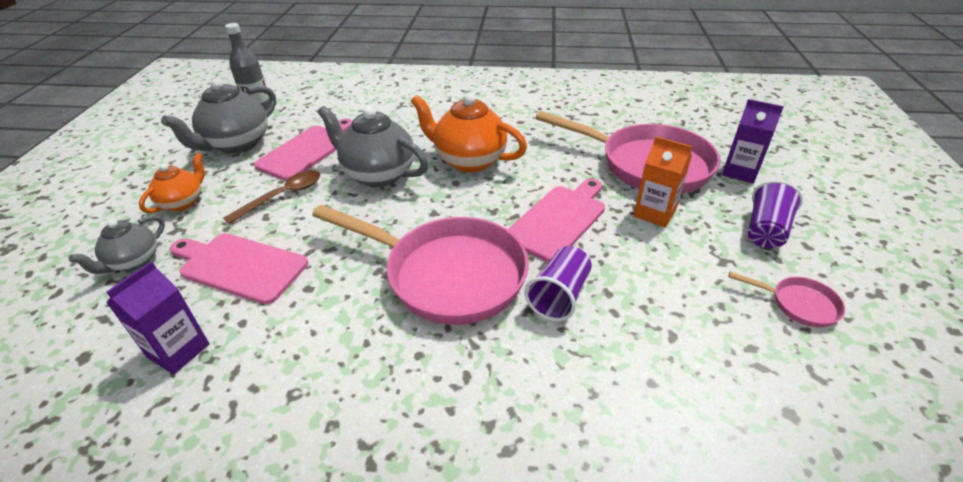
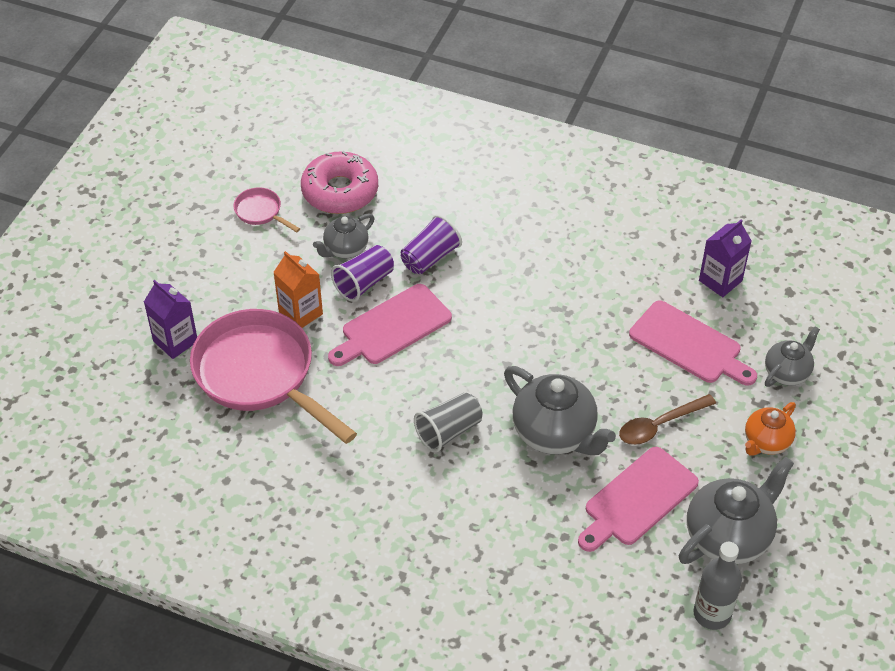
camera: 165 degrees left, 10 degrees up
(446, 274) = (512, 295): pink pan -> none
(469, 160) = (448, 431): orange teapot -> grey cup
(662, 283) = (345, 249): none -> grey teapot
(732, 359) = (340, 191): none -> pink donut
(765, 230) = (221, 273): purple cup -> purple cup (364, 283)

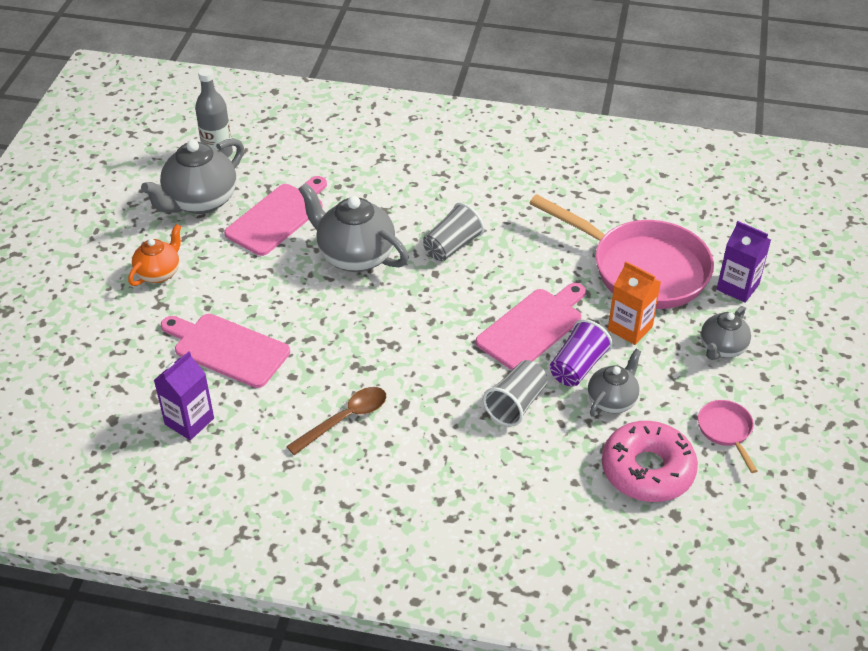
camera: 170 degrees right, 5 degrees down
(261, 212) = (726, 431): pink pan -> pink pan turned 135 degrees counterclockwise
(430, 257) = (516, 404): purple cup -> grey cup
(659, 425) = (258, 274): brown spoon -> brown spoon (345, 419)
(787, 372) = (129, 335): grey teapot -> grey teapot (722, 348)

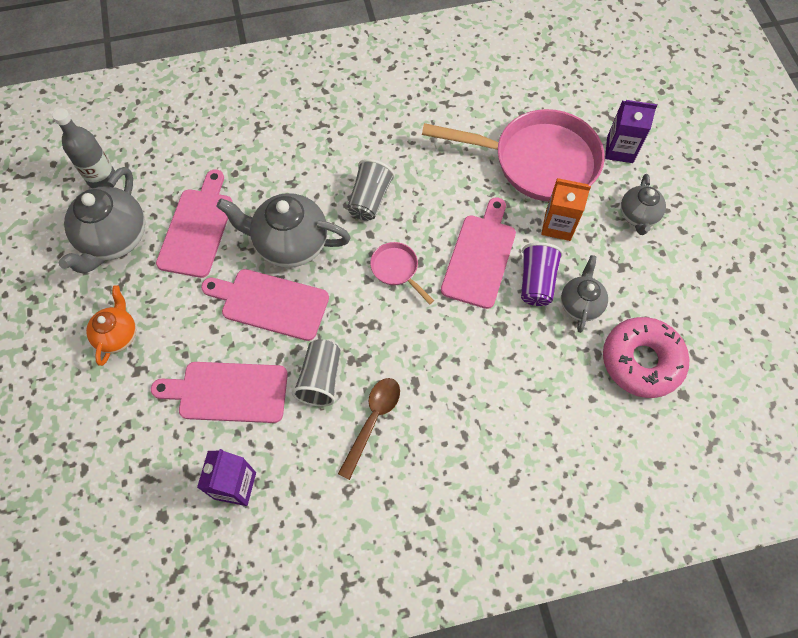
camera: 25 degrees left, 20 degrees up
(307, 296) = (270, 303): none -> pink cutting board
(516, 404) = (506, 341): grey cup -> grey cup (320, 379)
(726, 431) = (680, 296): pink pan -> pink pan (397, 269)

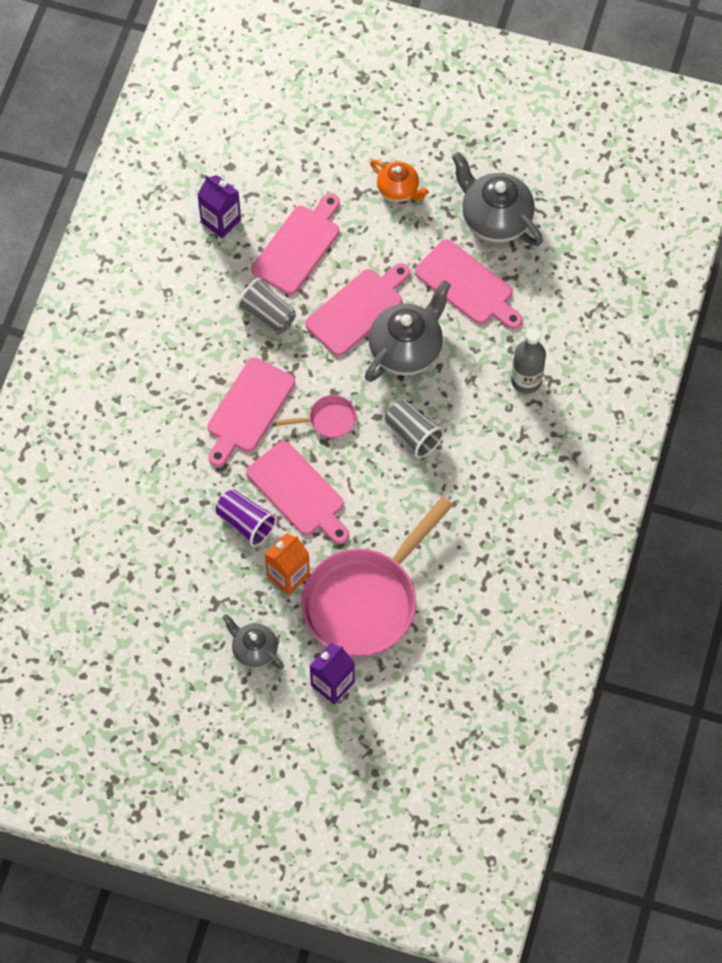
camera: 120 degrees right, 0 degrees up
(102, 178) = (568, 232): grey bottle -> grey bottle (526, 381)
(372, 421) = (208, 334): brown spoon -> none
(428, 340) = (248, 409): none -> pink cutting board
(580, 304) = (203, 545): grey teapot -> none
(641, 361) = (125, 559): pink donut -> none

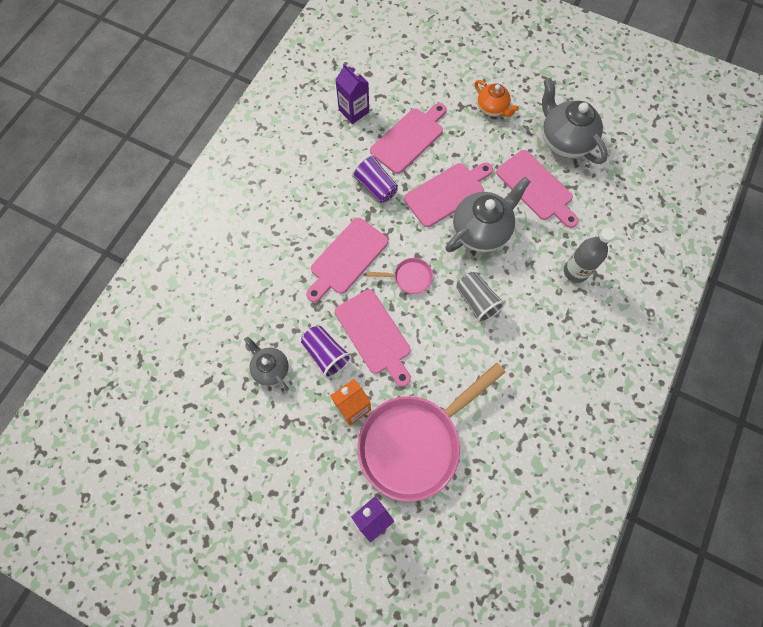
camera: 10 degrees right, 5 degrees up
(254, 650) = (310, 472): grey teapot -> grey teapot (271, 368)
(267, 315) = (375, 186): grey cup -> purple cup

